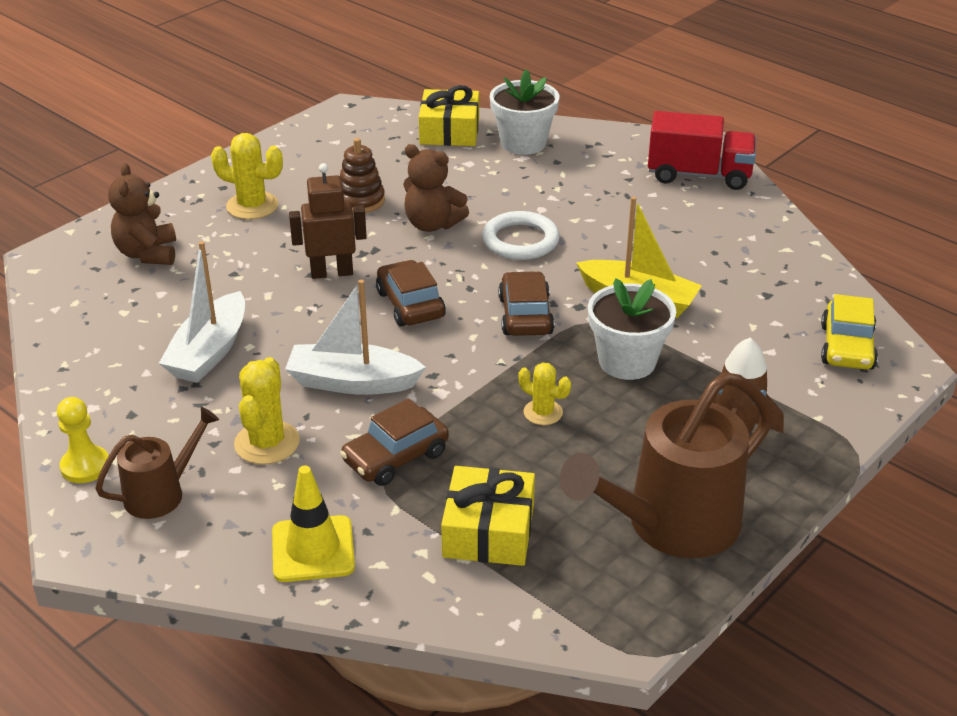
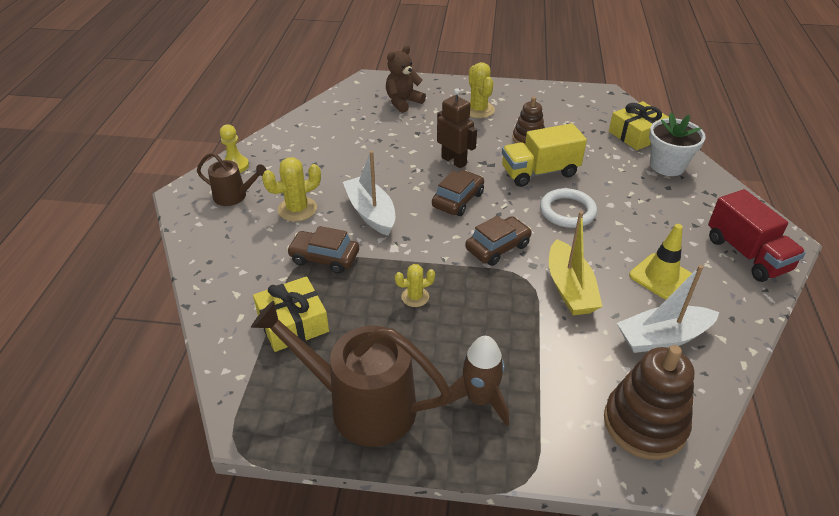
camera: 55 degrees right, 5 degrees up
(209, 352) = (349, 157): white boat -> white boat (662, 337)
(313, 549) = (230, 264): yellow traffic cone -> yellow traffic cone (661, 276)
(432, 224) = (539, 172): brown teddy bear -> yellow truck
(543, 412) = (415, 297): yellow cactus -> yellow cactus turned 75 degrees clockwise
(627, 361) = (501, 312): white flower pot -> none
(847, 347) = (644, 424): yellow car -> brown stacking toy

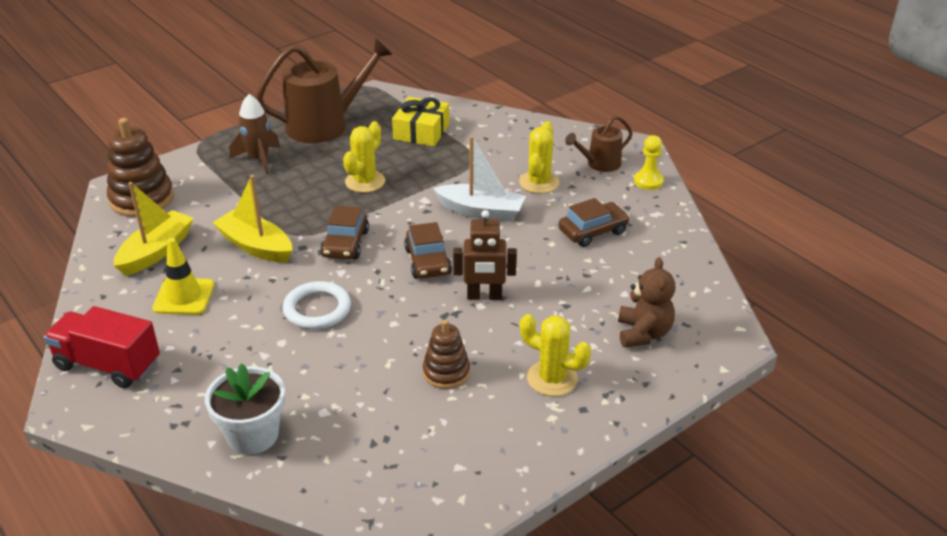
camera: 135 degrees right, 5 degrees down
(324, 258) = (462, 168): brown car -> brown car (593, 231)
(415, 297) = (365, 182): yellow cactus -> yellow cactus, size x1.61
(539, 172) = (387, 336): yellow truck -> none
(637, 135) = (325, 467): yellow gift -> none
(662, 337) = (156, 252): white boat -> yellow boat

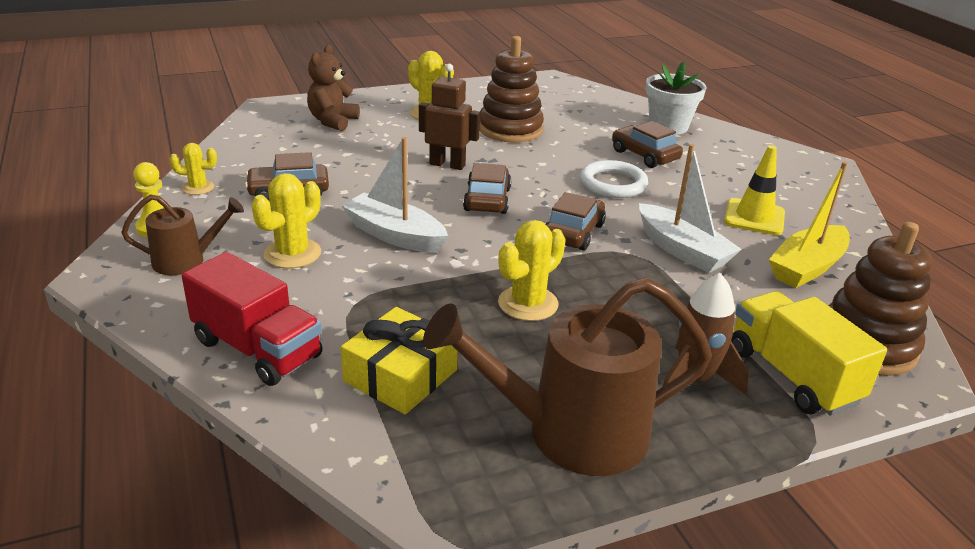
camera: 165 degrees left, 5 degrees down
(108, 365) = (806, 181): red truck -> red truck (257, 349)
(199, 172) = (792, 375): none -> yellow truck
(256, 246) = (682, 250): yellow boat -> white boat
(285, 364) = (644, 155): none -> brown car
(446, 372) = (510, 129): brown stacking toy -> brown stacking toy, size x1.64
(665, 219) = (198, 188): none -> yellow cactus

